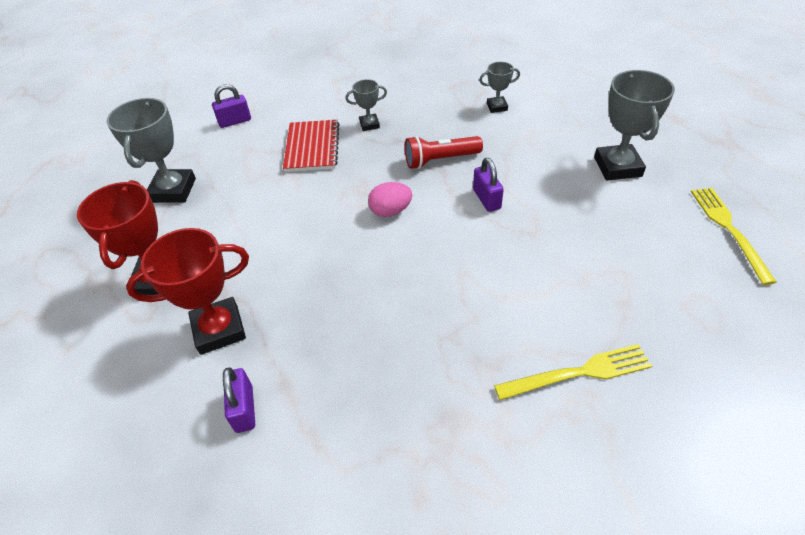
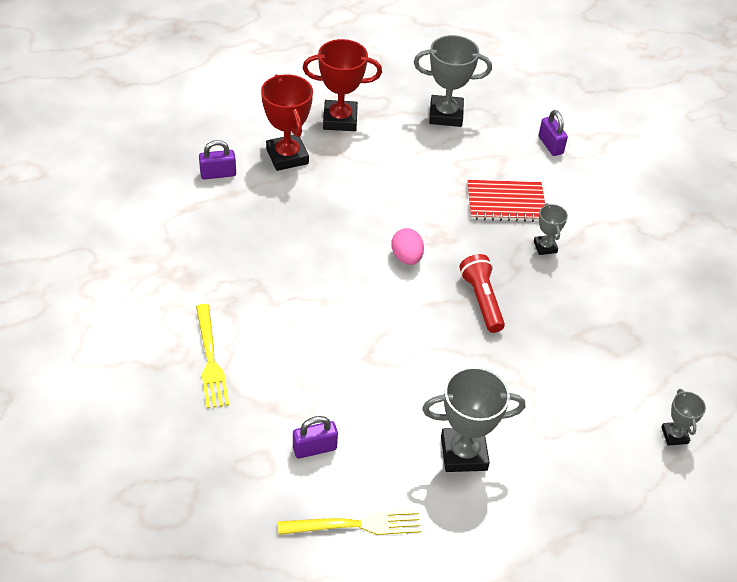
camera: 85 degrees right, 0 degrees up
(486, 199) = (418, 330): purple padlock -> purple padlock (314, 448)
(497, 107) = (581, 362): grey trophy -> grey trophy (674, 435)

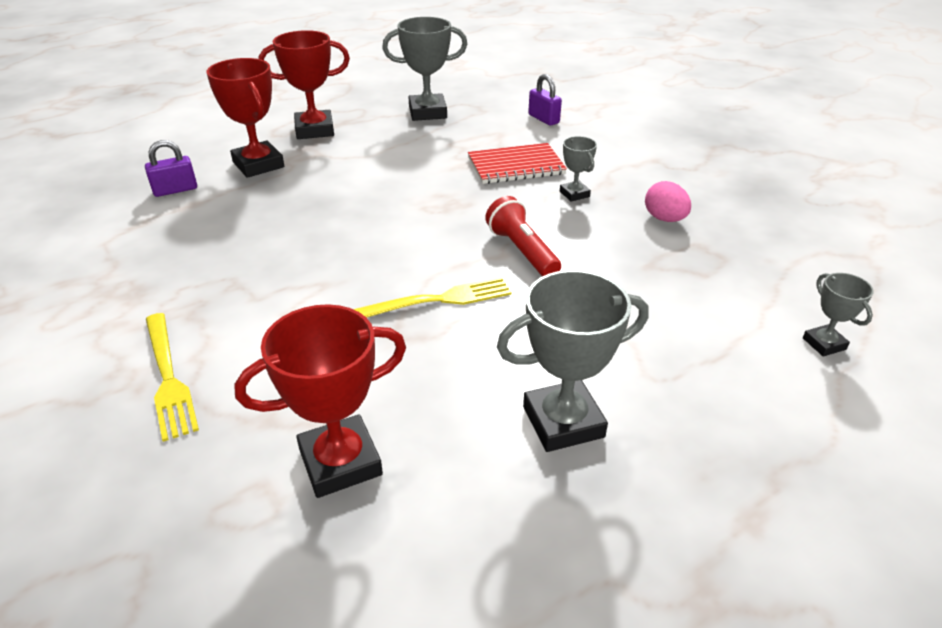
camera: 10 degrees left, 10 degrees down
(314, 448) = (340, 462): purple padlock -> red trophy
(356, 525) = (429, 564): yellow fork -> yellow fork (437, 301)
(406, 257) = (418, 227): pink egg -> pink egg (664, 219)

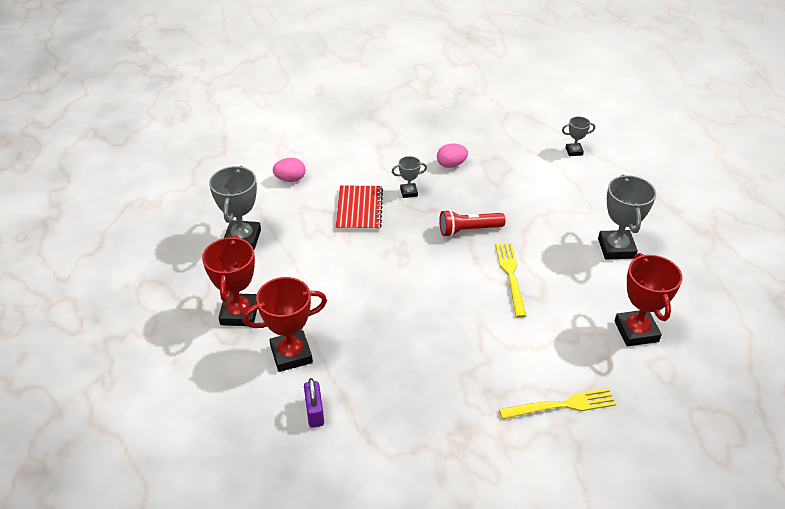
camera: 75 degrees left, 5 degrees up
(543, 119) = (290, 179): purple padlock -> pink egg

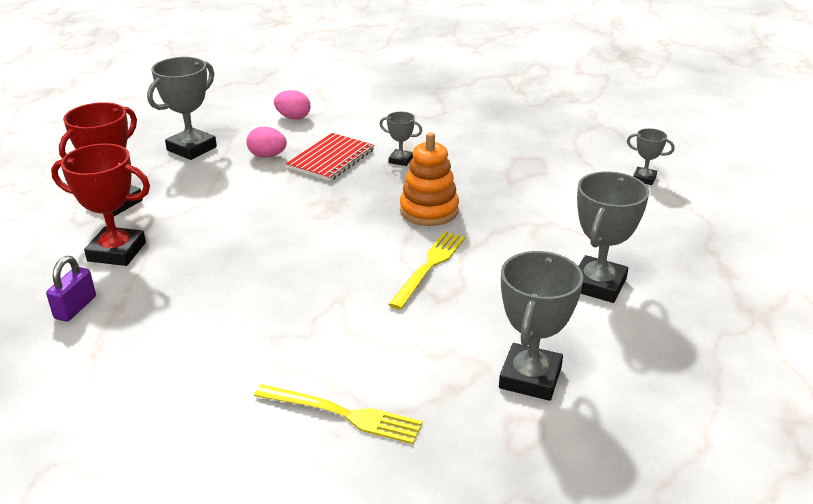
camera: 30 degrees right, 10 degrees down
(451, 165) = (476, 151): pink egg -> pink egg (267, 156)
(468, 230) = (429, 210): red flashlight -> orange stacking toy
(636, 331) = (530, 377): red trophy -> grey trophy

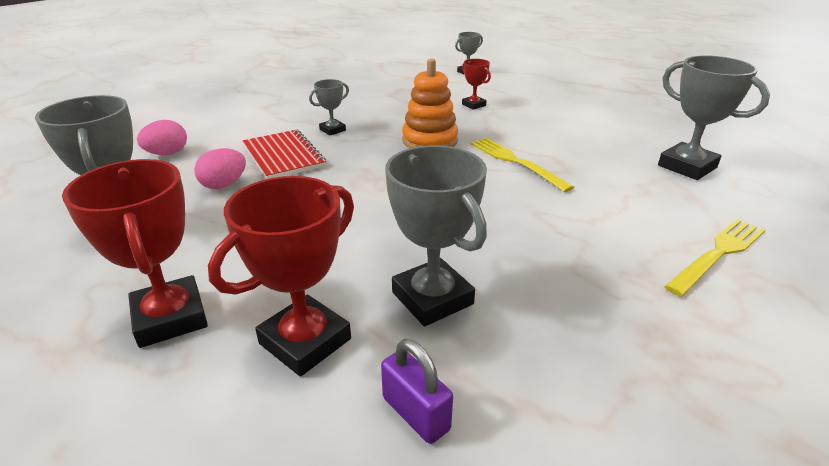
camera: 60 degrees left, 0 degrees up
(546, 209) = (473, 105): none -> red trophy
(598, 285) = (584, 117): grey trophy -> grey trophy (432, 298)

